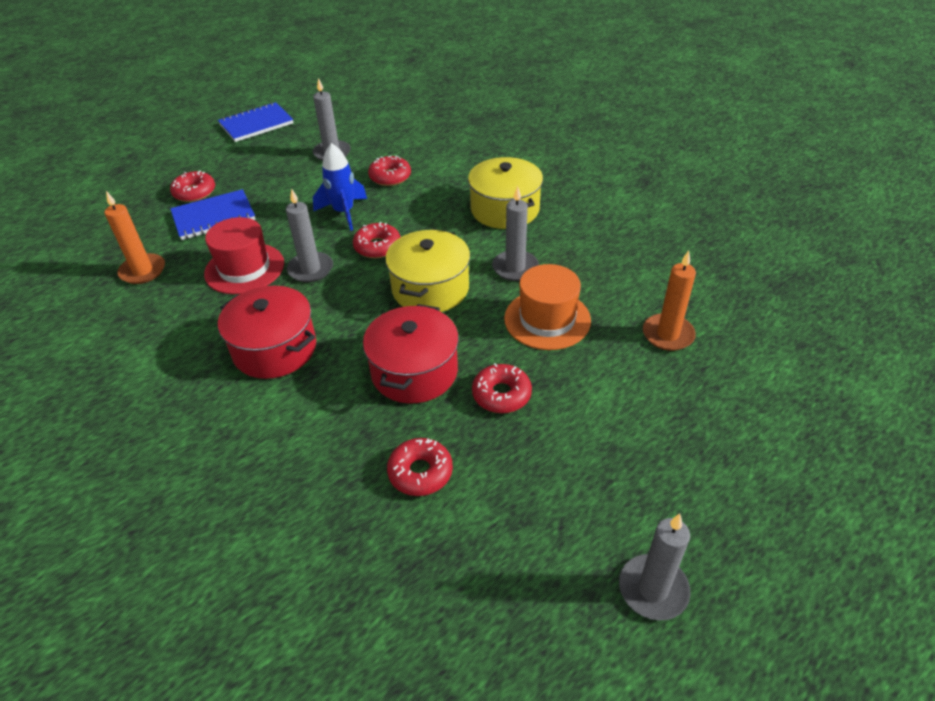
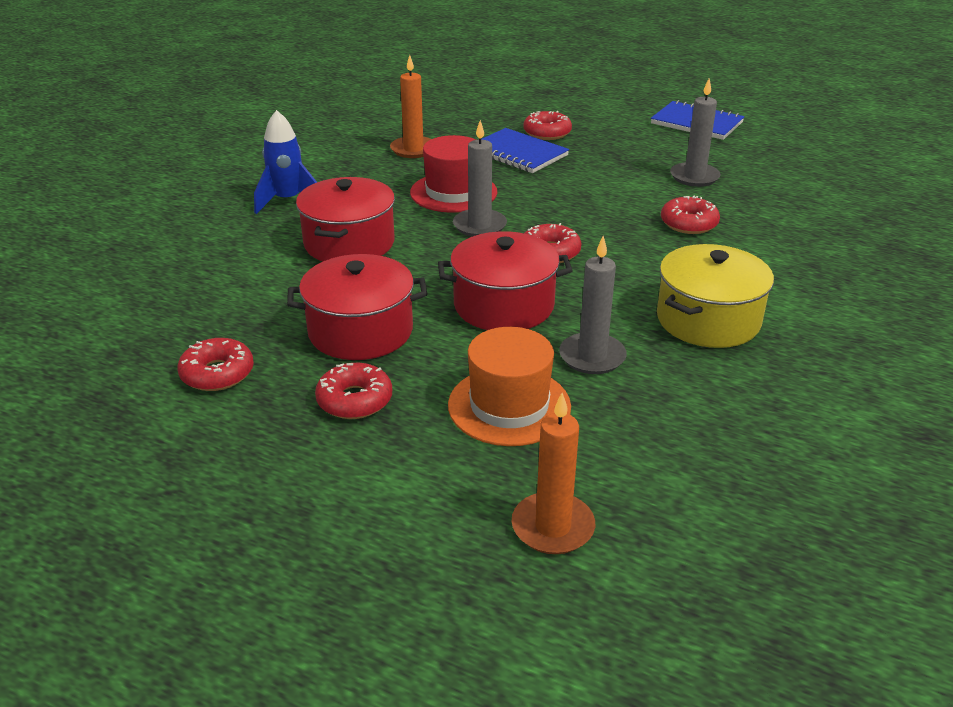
camera: 65 degrees right, 10 degrees down
(344, 212) = (591, 216): blue rocket -> blue rocket (288, 201)
(430, 288) = (504, 305): yellow pot -> red pot
(653, 589) = (90, 588): grey candle -> none

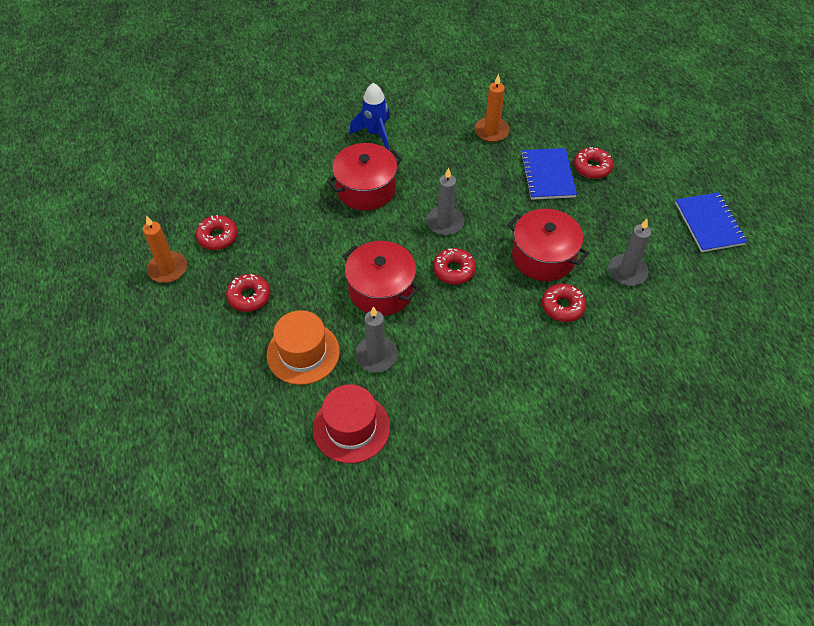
camera: 45 degrees right, 20 degrees up
(360, 331) = (299, 256): red pot -> red pot (543, 257)
(453, 192) = (466, 185): red hat -> red hat (351, 427)
(553, 527) = (238, 428): orange candle -> orange candle (168, 269)
(708, 320) = (465, 380): yellow pot -> none

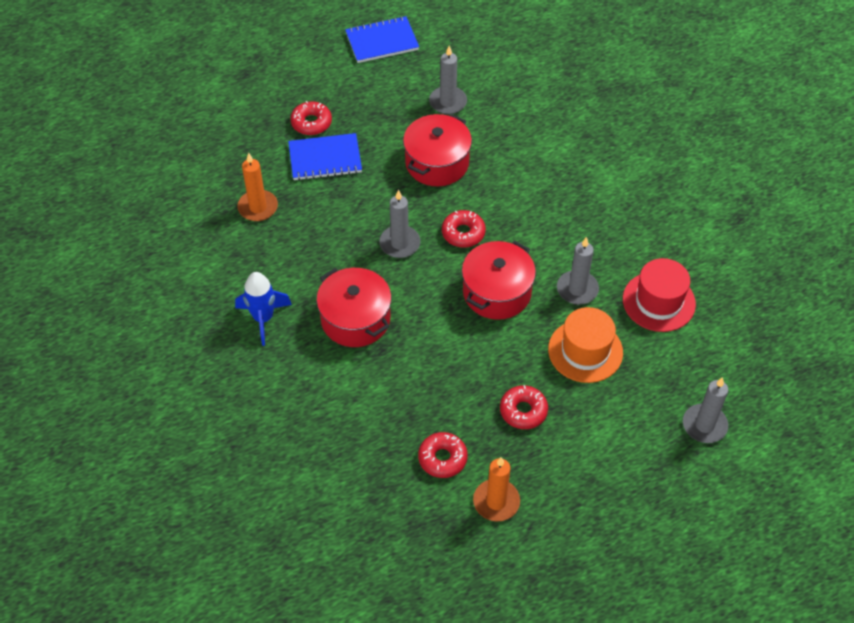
camera: 95 degrees left, 0 degrees up
(197, 443) = (704, 425): none -> grey candle
(562, 306) = (496, 149): red donut -> none

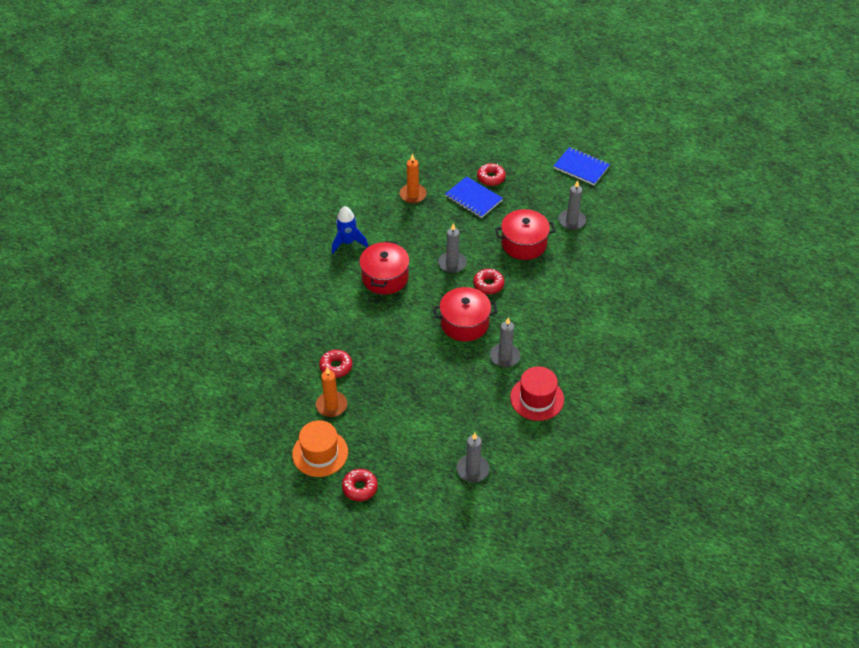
camera: 50 degrees right, 5 degrees down
(523, 411) = (399, 382): red donut -> red donut (360, 488)
(585, 351) = (466, 385): orange hat -> orange hat (320, 453)

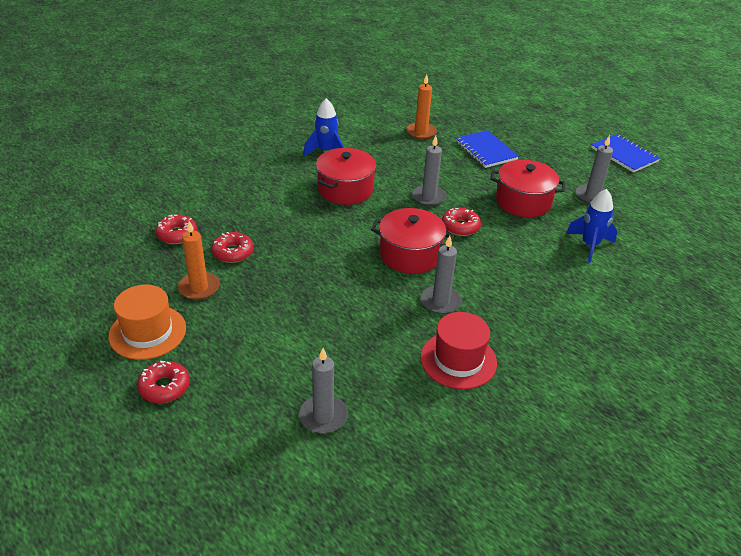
camera: 20 degrees right, 10 degrees down
(491, 178) = (515, 139): red donut -> red donut (177, 234)
(586, 270) = (590, 245): none -> blue rocket

